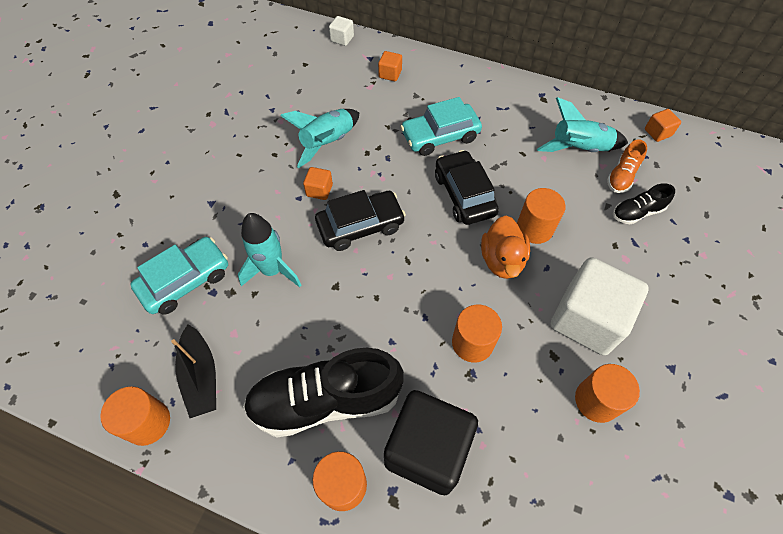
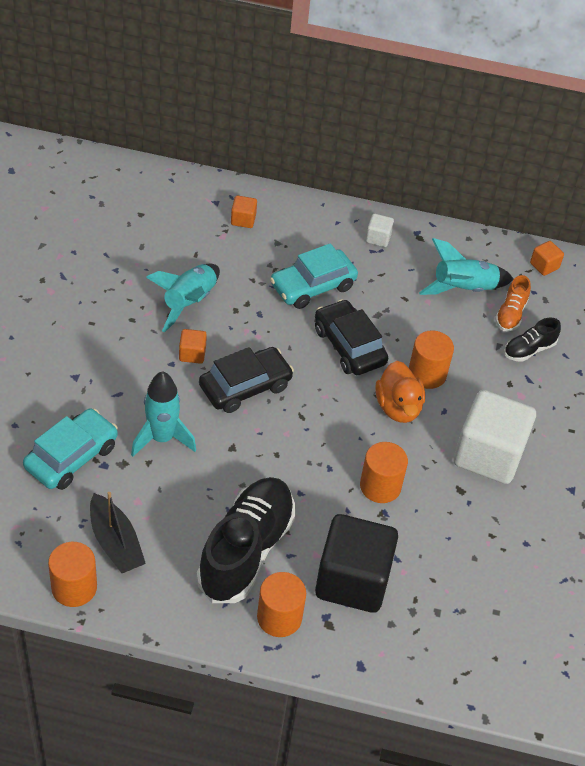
camera: 15 degrees left, 10 degrees down
(325, 400) = (246, 550): black shoe -> black shoe turned 135 degrees clockwise
(342, 39) = (178, 181): white cube -> white cube (378, 238)
(596, 400) = (504, 524): orange cylinder -> none

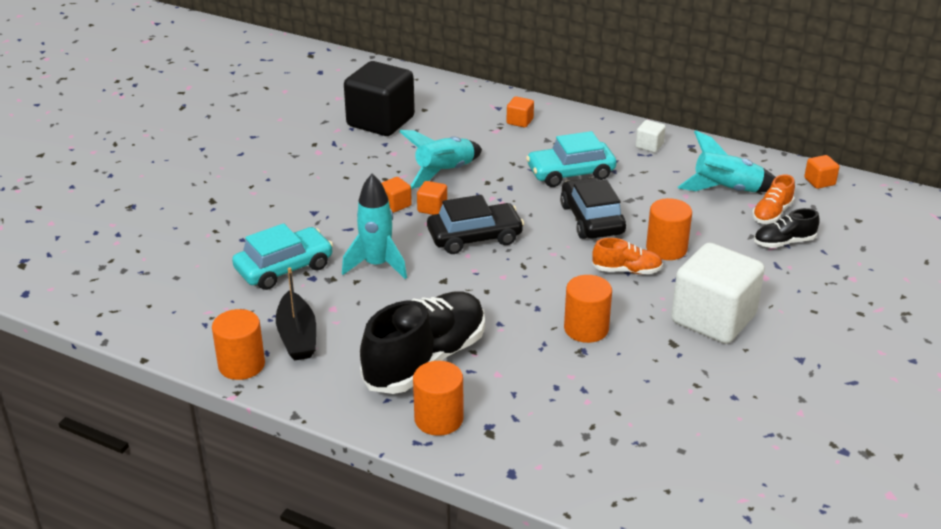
camera: 20 degrees right, 15 degrees down
(154, 354) = (395, 205): none -> orange cube
(352, 580) = (528, 400): black cube -> black cube (380, 121)
(398, 407) = (627, 270): orange duck -> orange shoe

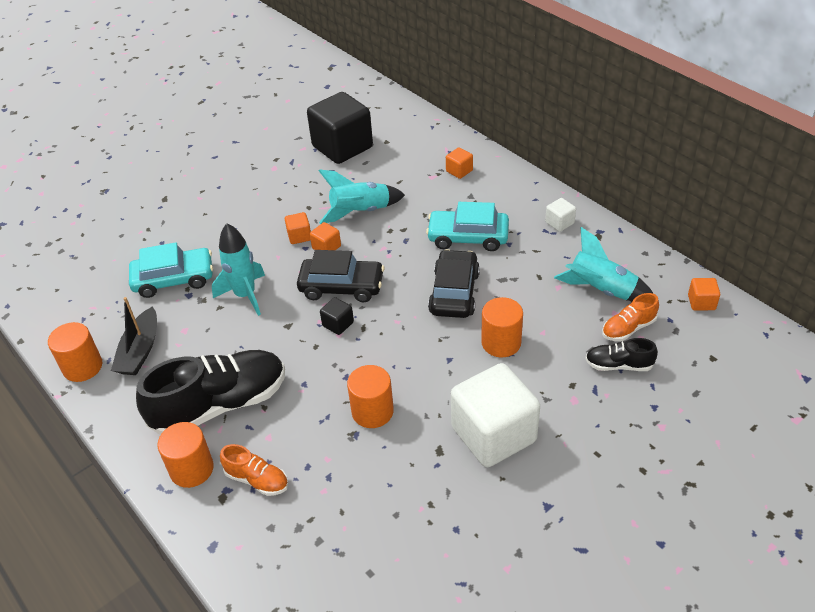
camera: 25 degrees right, 10 degrees up
(495, 268) = (338, 324): none -> black cube
(627, 270) = (449, 357): orange shoe -> orange shoe (257, 480)

